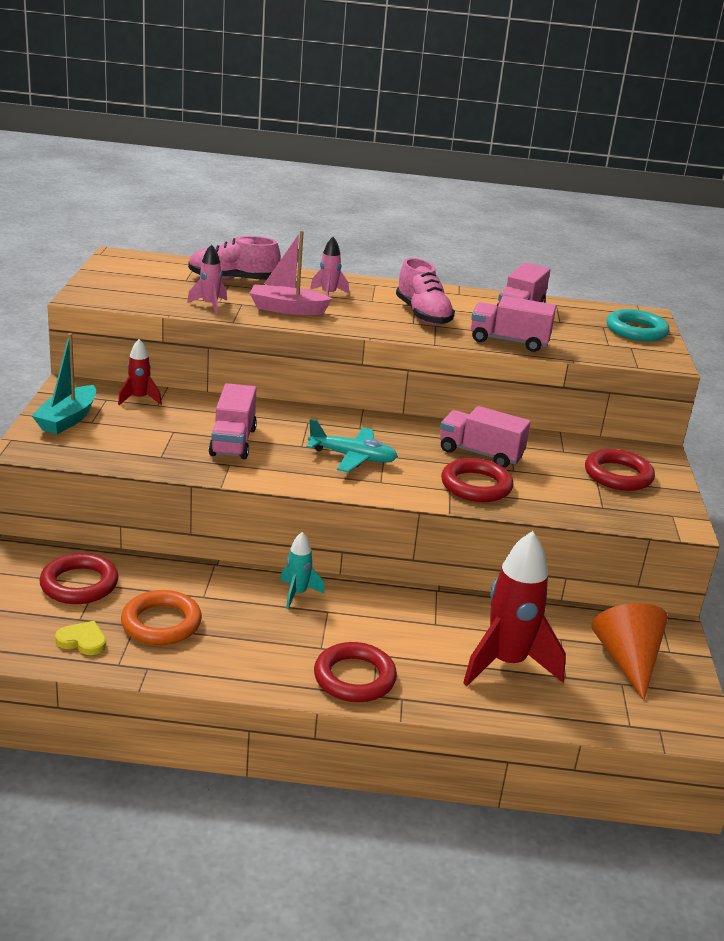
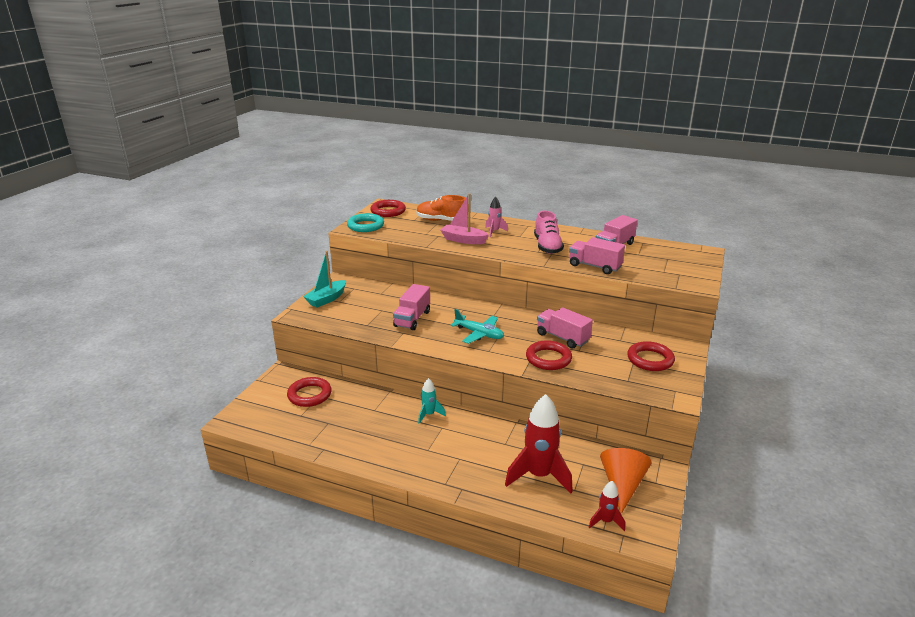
camera: 20 degrees right, 0 degrees up
(82, 641) = (296, 428): yellow heart -> none
(139, 399) = (372, 289): red rocket -> red rocket (605, 521)
(161, 623) = (343, 423): orange ring -> none
(210, 305) = (418, 236): pink rocket -> none
(233, 280) = (441, 220): pink shoe -> orange shoe
(354, 678) = (439, 471): red ring -> red ring (388, 211)
(636, 331) = (690, 263): turquoise ring -> turquoise ring (365, 226)

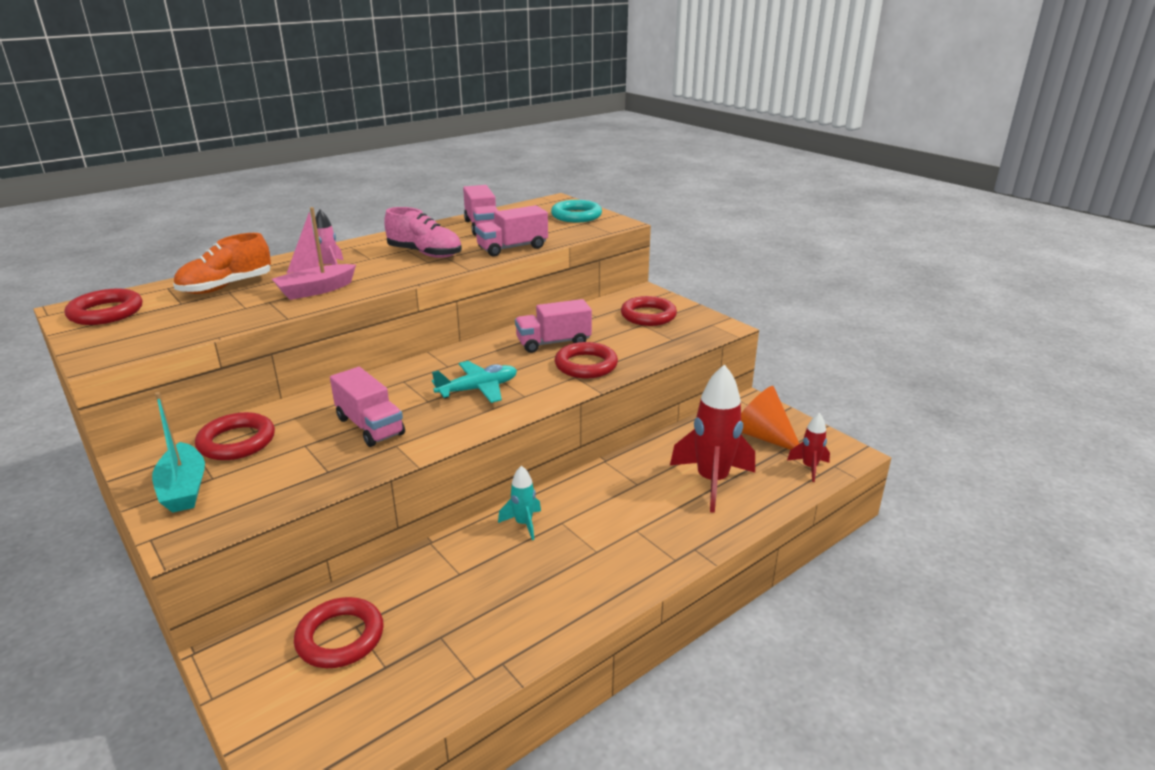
camera: 60 degrees left, 0 degrees up
(365, 226) = (118, 342): turquoise ring -> turquoise ring (576, 216)
(369, 293) = (237, 442): none -> red ring

